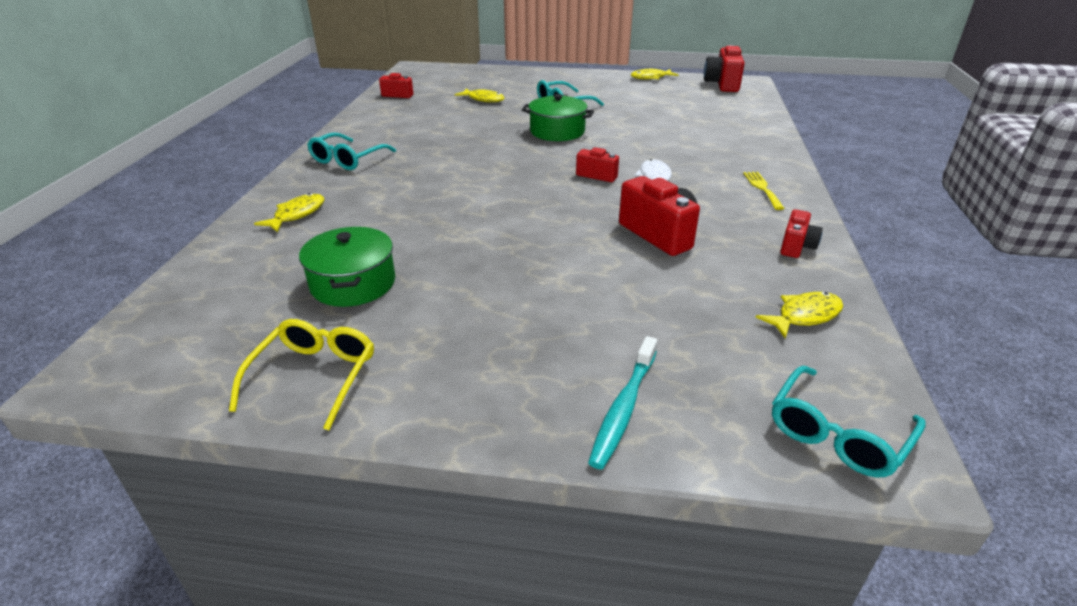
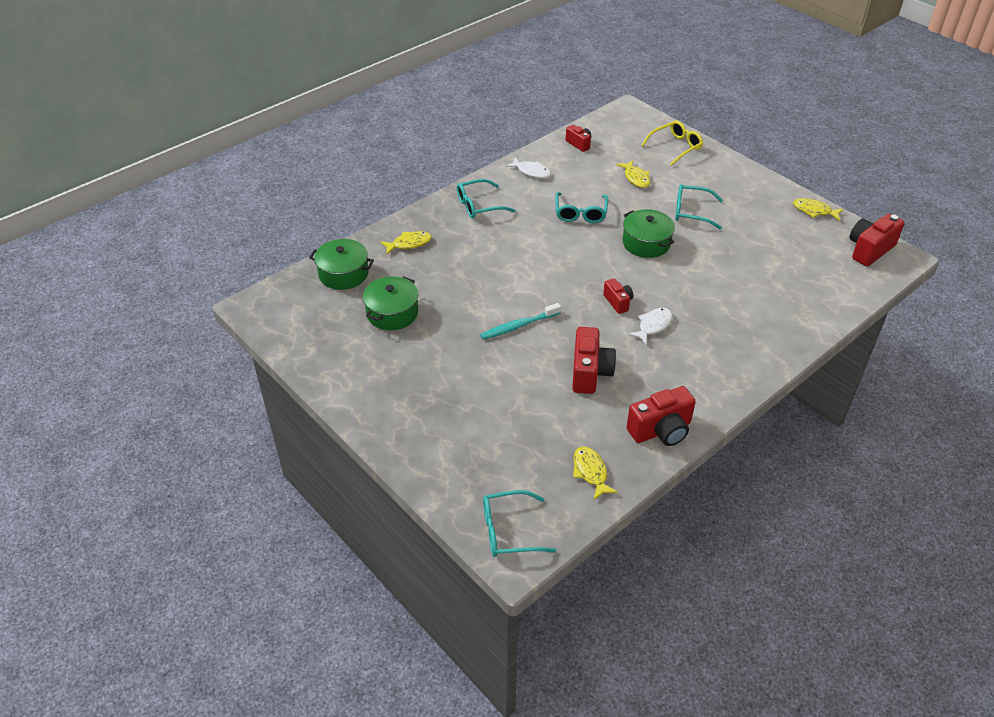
camera: 40 degrees right, 10 degrees up
(229, 274) = (343, 274): none -> green pot
(314, 377) = (329, 360): yellow glasses -> yellow glasses (675, 147)
(374, 122) = (531, 172): none -> white fish
(466, 132) = (580, 213): none -> turquoise glasses
(623, 408) = (434, 458): turquoise toothbrush -> turquoise toothbrush (518, 326)
(762, 188) = (715, 375): yellow fork -> none
(796, 246) = (661, 430): red camera -> red camera, size x1.72
(804, 316) = (590, 472): yellow fish -> yellow fish turned 120 degrees counterclockwise

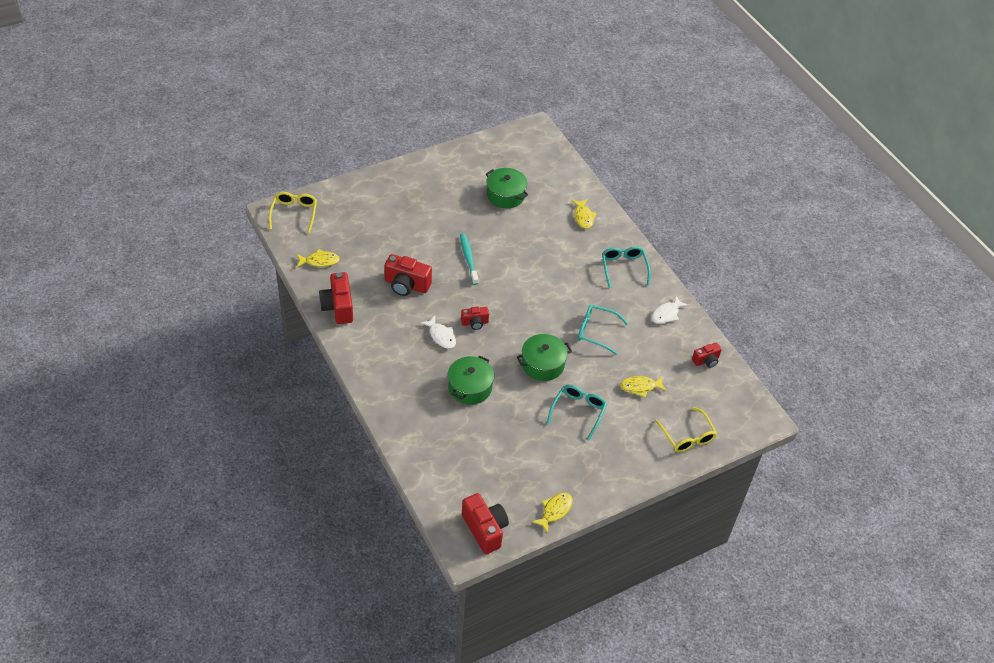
camera: 100 degrees right, 5 degrees up
(343, 274) = (557, 176): green pot -> green pot (470, 387)
(509, 531) = (294, 214): turquoise glasses -> yellow glasses

